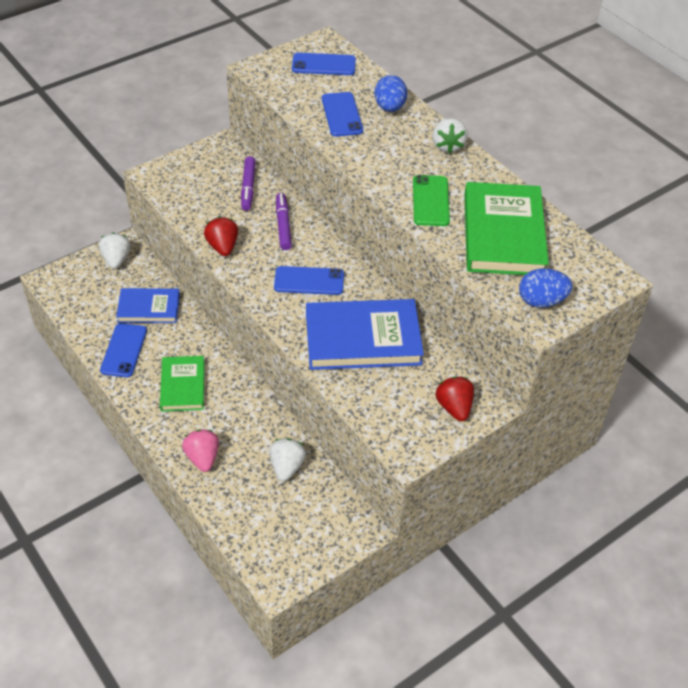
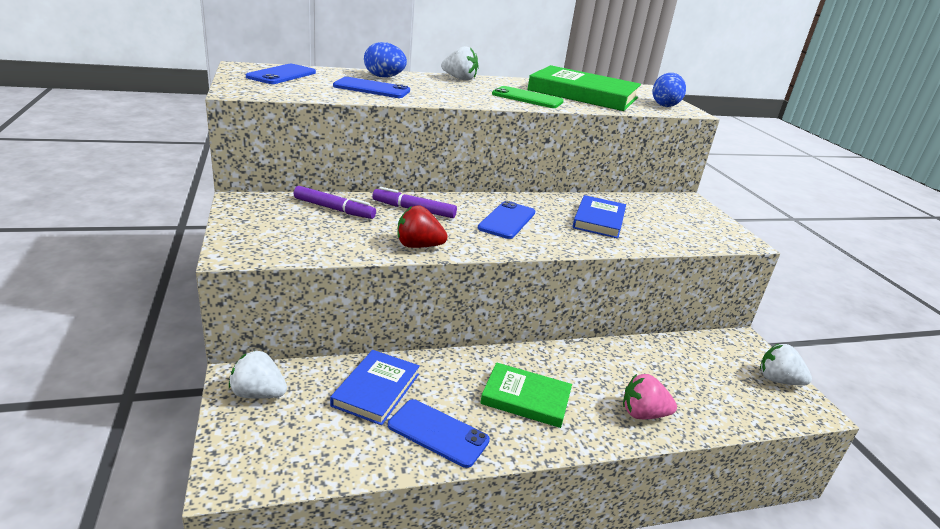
camera: 70 degrees left, 20 degrees down
(287, 467) = (665, 360): white strawberry -> white strawberry (778, 380)
(363, 339) = (598, 220): blue book -> blue book, size x0.59
(454, 407) = (691, 211): red strawberry -> none

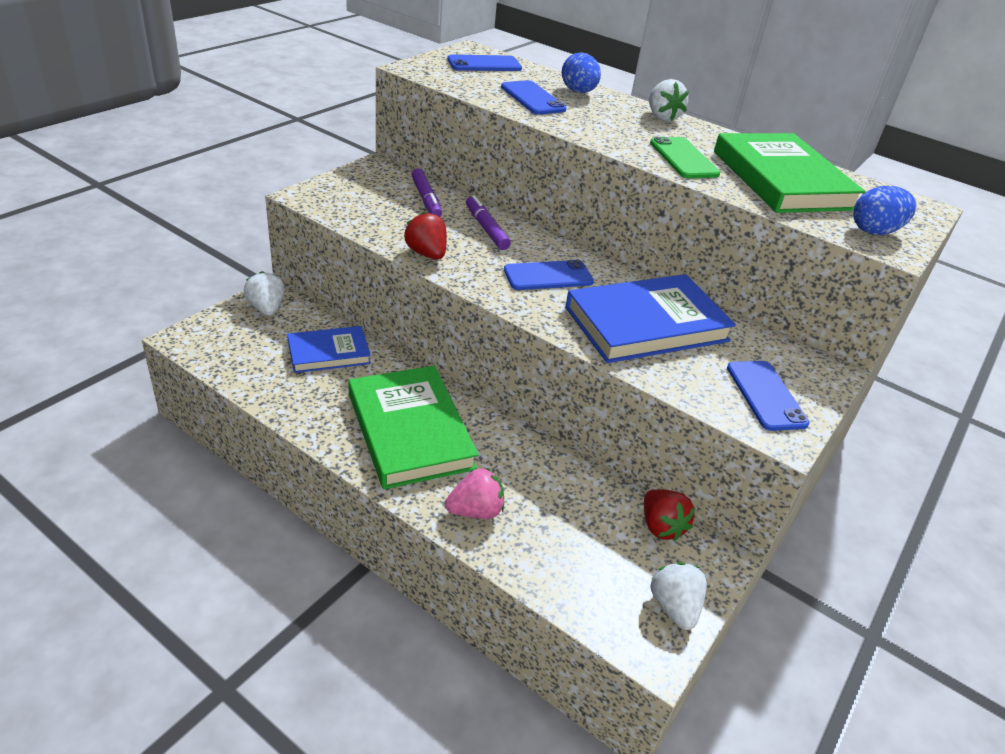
camera: 50 degrees right, 10 degrees up
(438, 433) = (315, 402): blue phone -> blue phone (765, 395)
(526, 398) = (410, 430): green book -> green book, size x1.68
(598, 220) = (646, 324): blue book -> blue book, size x1.68
(643, 414) = (475, 511): pink strawberry -> pink strawberry turned 105 degrees clockwise
(705, 345) = (661, 526): none -> red strawberry

